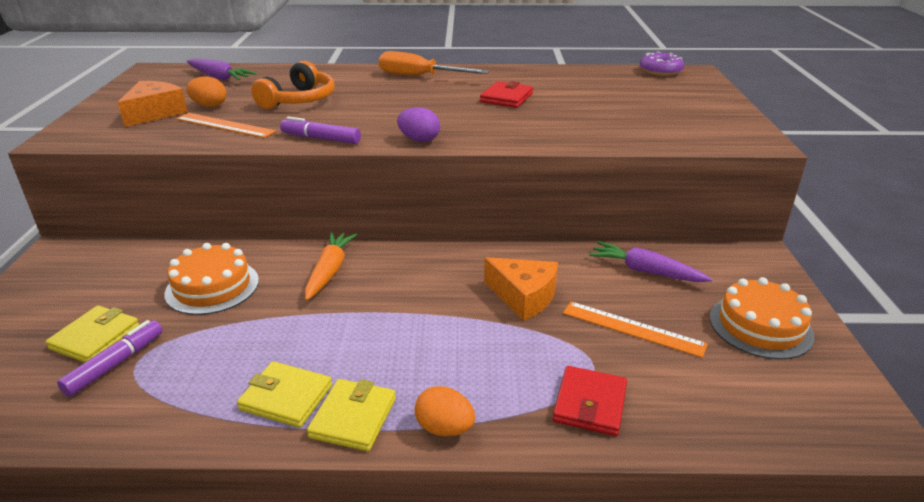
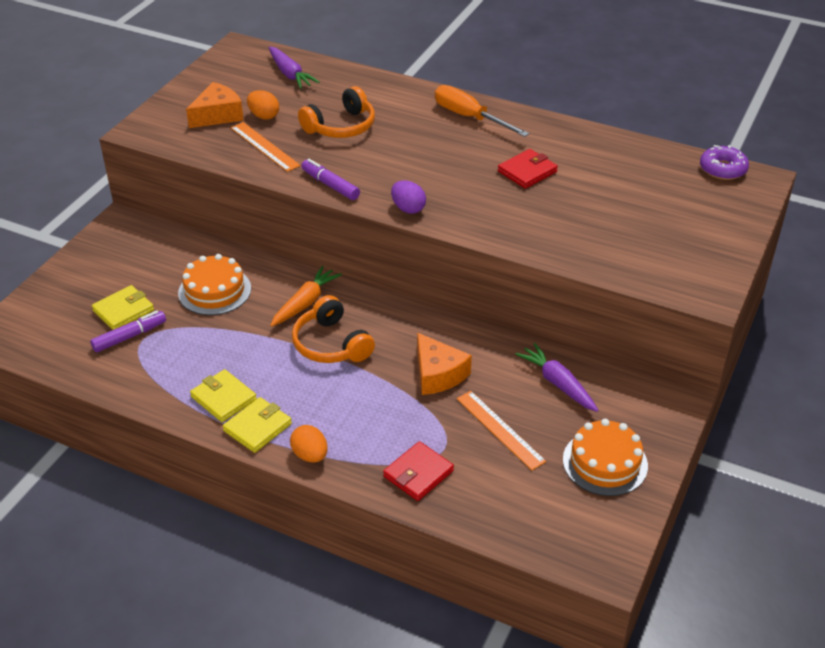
camera: 25 degrees right, 10 degrees up
(386, 301) = (331, 344): none -> orange headphones

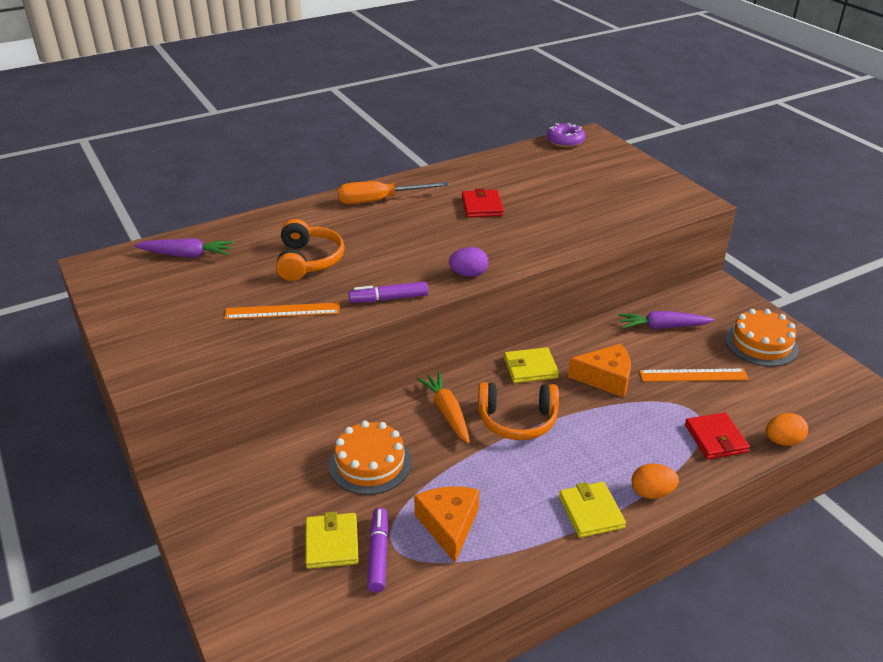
camera: 55 degrees left, 5 degrees down
(218, 115) = (191, 318): orange cheese -> orange cheese (449, 525)
(223, 398) = (532, 519): yellow wallet -> yellow wallet (530, 368)
(264, 116) = (232, 293): orange egg -> orange egg (782, 441)

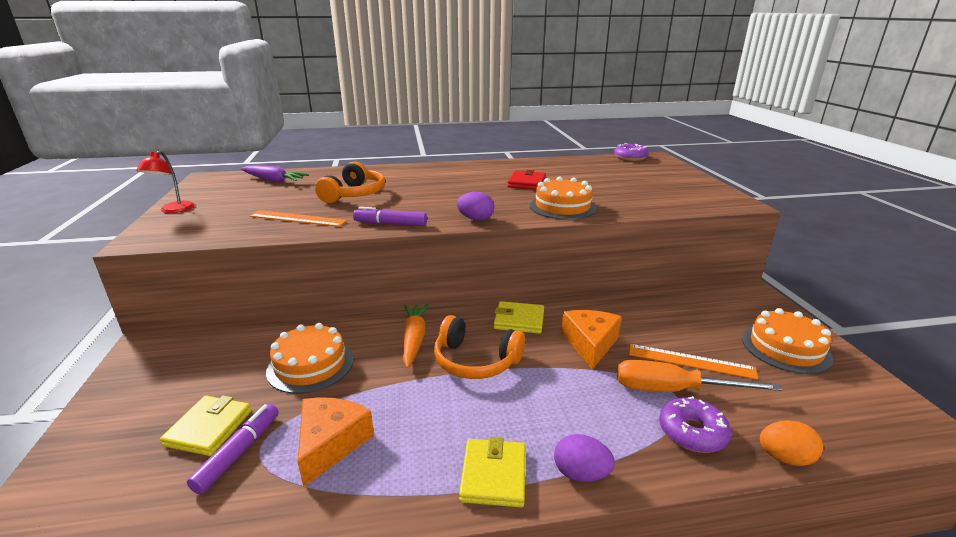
camera: 20 degrees right, 10 degrees down
(121, 328) = (173, 210): none -> red lamp
(379, 200) = (446, 171): orange screwdriver -> orange screwdriver (673, 390)
(541, 239) = (562, 207): none -> orange cake
(605, 378) = (590, 344): orange cheese -> orange cheese turned 105 degrees counterclockwise
(651, 493) = (581, 473): orange egg -> purple egg
(662, 327) = (675, 313): purple carrot -> none
(715, 438) = (692, 432): red wallet -> purple donut

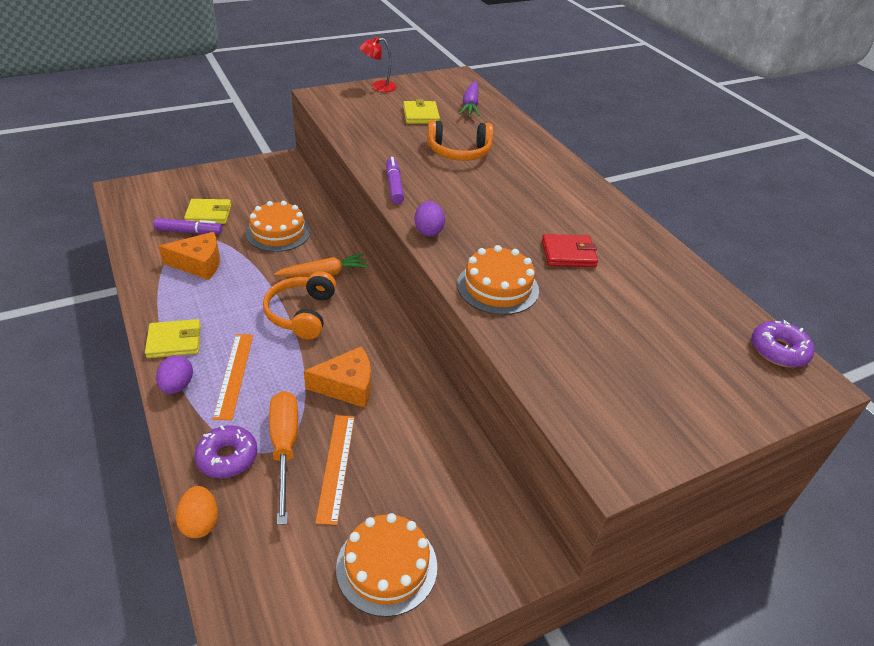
camera: 70 degrees right, 15 degrees up
(298, 218) = (386, 140): orange ruler -> orange ruler (234, 375)
(519, 320) = (374, 332): yellow wallet -> yellow wallet (421, 115)

